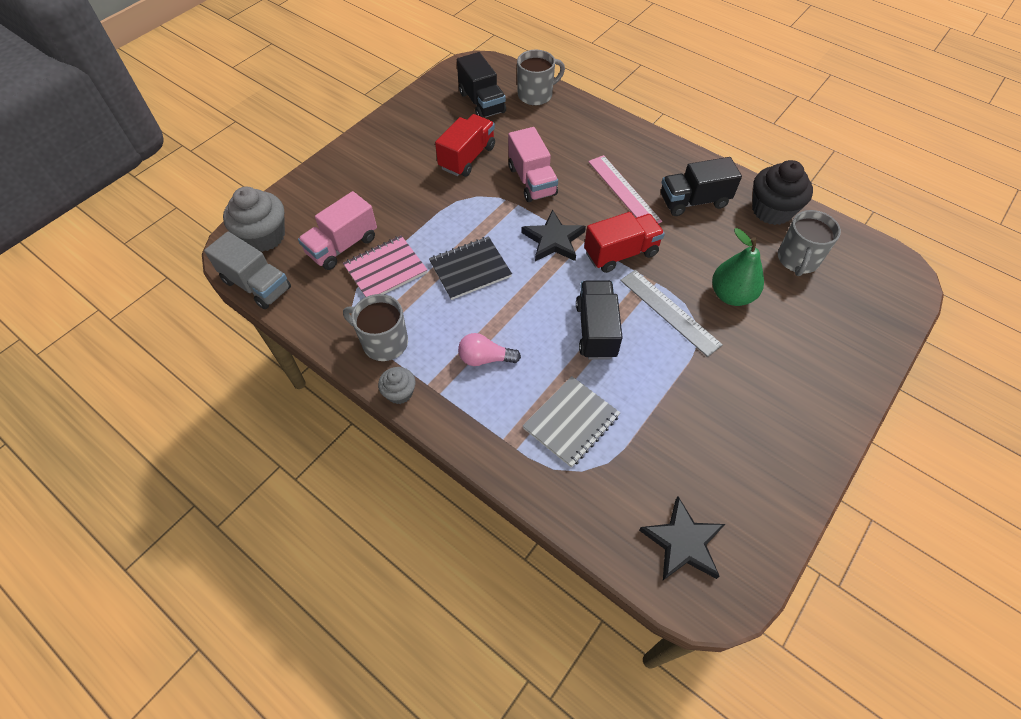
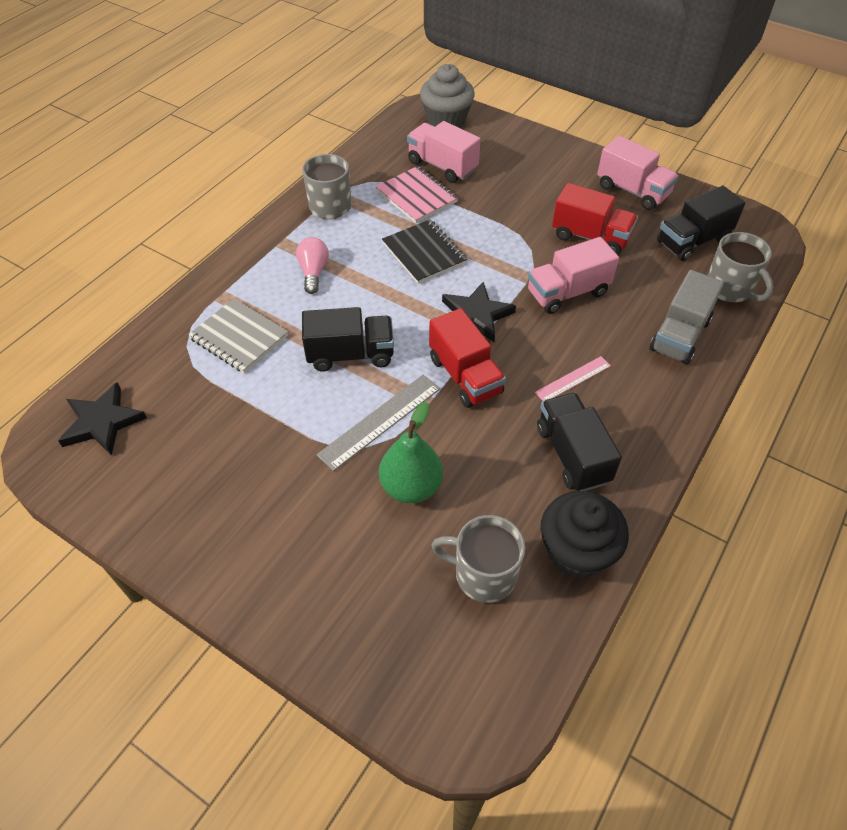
camera: 85 degrees right, 5 degrees down
(257, 285) = (390, 126): grey truck -> grey truck (679, 335)
(399, 393) = (277, 221): grey cupcake -> none
(413, 124) = (632, 191): none -> pink truck
(623, 191) = (573, 379): pink ruler -> pink ruler, size x0.62

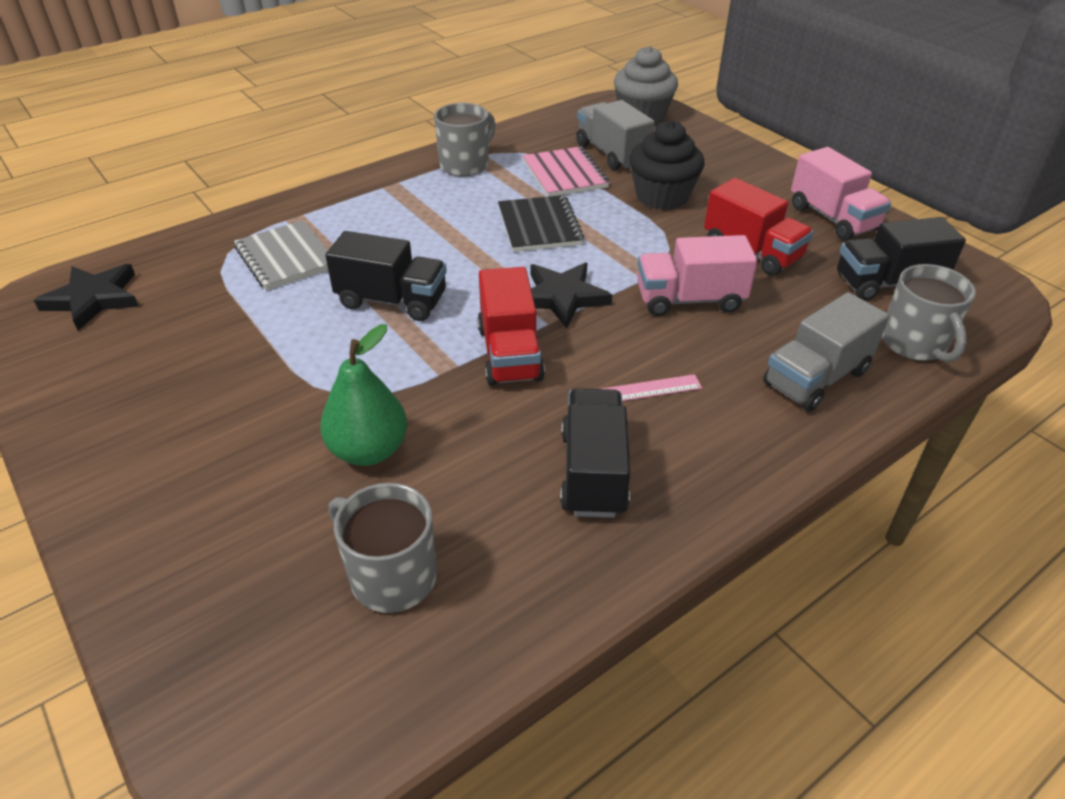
camera: 20 degrees right, 10 degrees down
(313, 272) = (405, 218): pink light bulb -> none
(380, 421) = (379, 373): grey ruler -> none
(442, 166) = (611, 154): pink truck -> grey truck
(576, 551) = (530, 588): black cupcake -> black cupcake (662, 196)

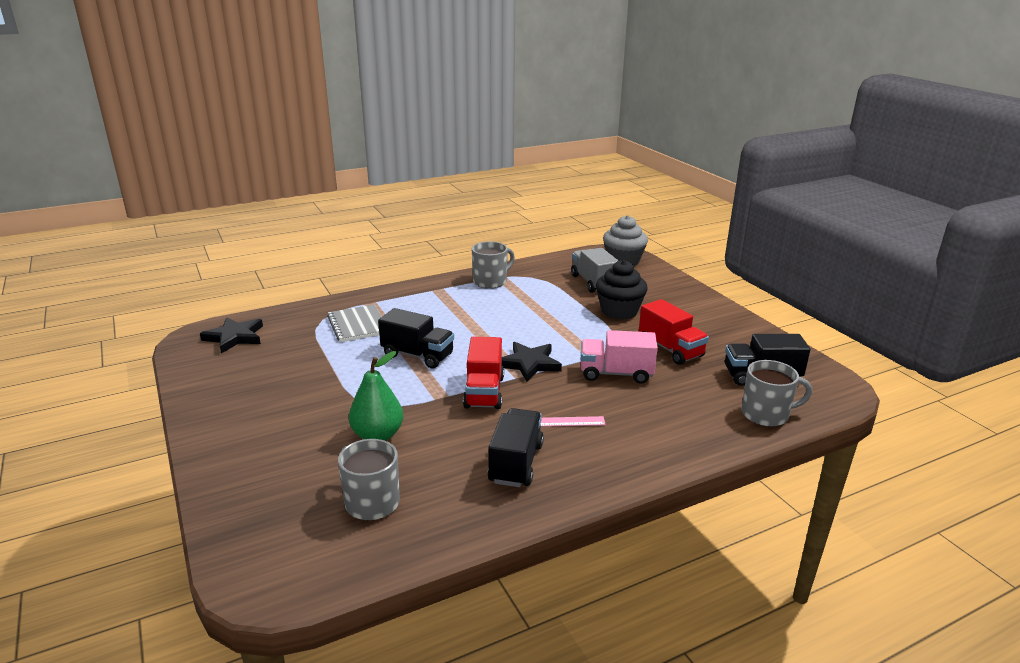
camera: 10 degrees right, 15 degrees down
(539, 226) = (528, 321): black notebook -> none
(565, 174) = (556, 292): pink notebook -> none
(816, 378) = (687, 427): grey truck -> none
(832, 218) = (737, 334): pink truck -> none
(914, 343) = (766, 414): grey mug -> grey mug turned 90 degrees counterclockwise

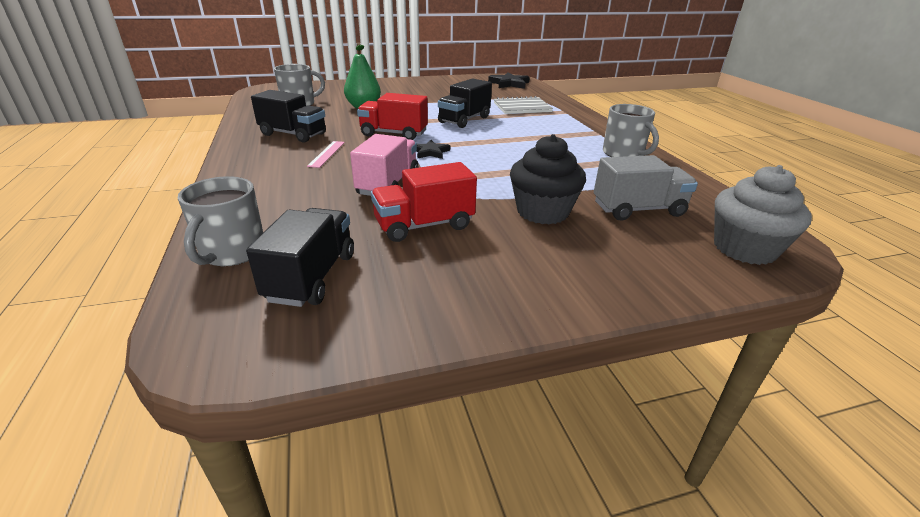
camera: 100 degrees right, 5 degrees up
(529, 364) = (430, 152): black star -> black star, size x0.62

